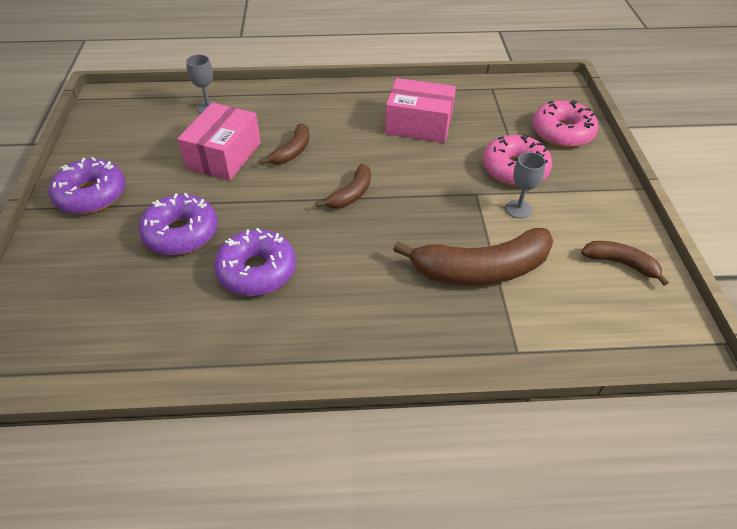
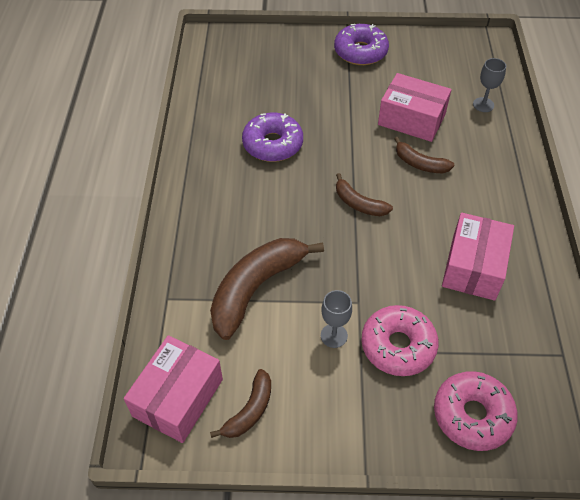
camera: 95 degrees right, 5 degrees up
(181, 233) = (316, 102): purple donut -> none
(480, 270) = (256, 288): brown banana -> brown banana turned 45 degrees clockwise
(634, 322) = (178, 397): none -> pink box

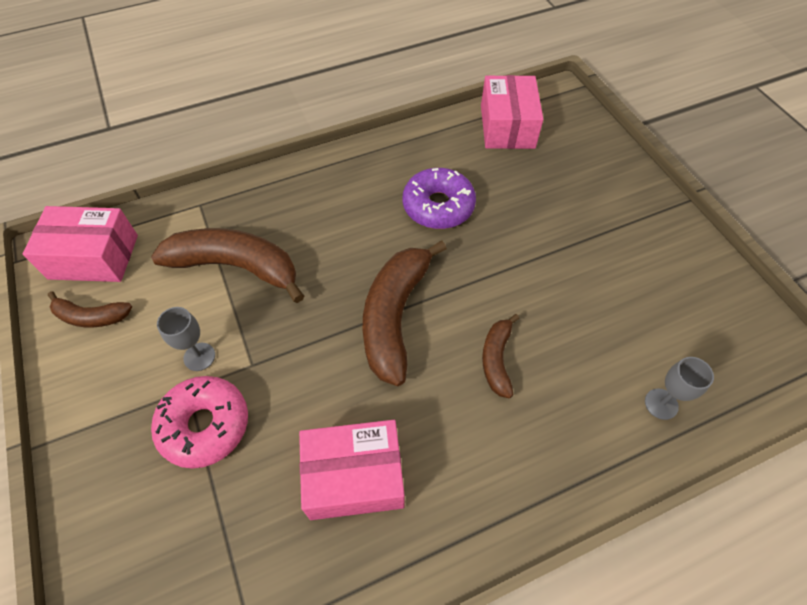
camera: 65 degrees right, 5 degrees up
(359, 203) = (395, 316): brown banana -> brown banana, size x1.89
(360, 52) = (650, 231): purple donut -> none
(411, 119) = (570, 325): pink box -> pink box (507, 126)
(472, 415) = (130, 540): pink donut -> none

